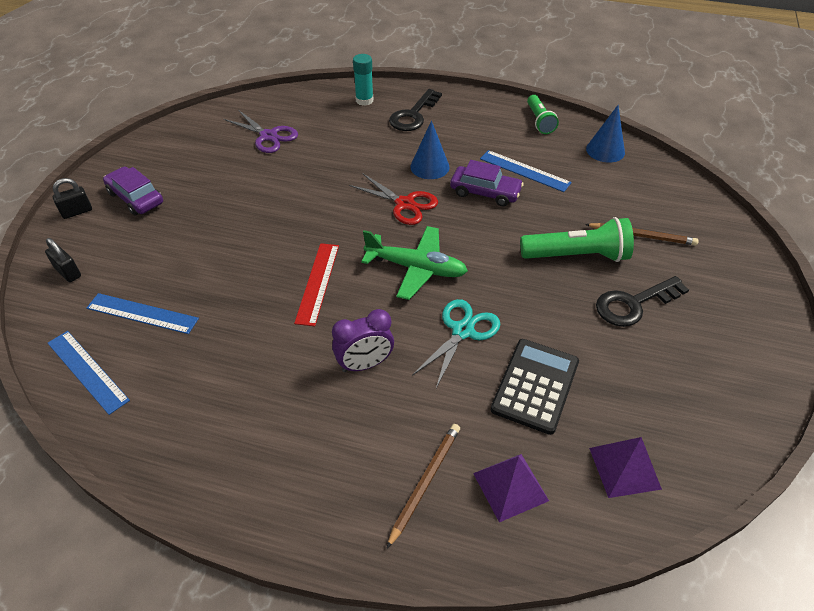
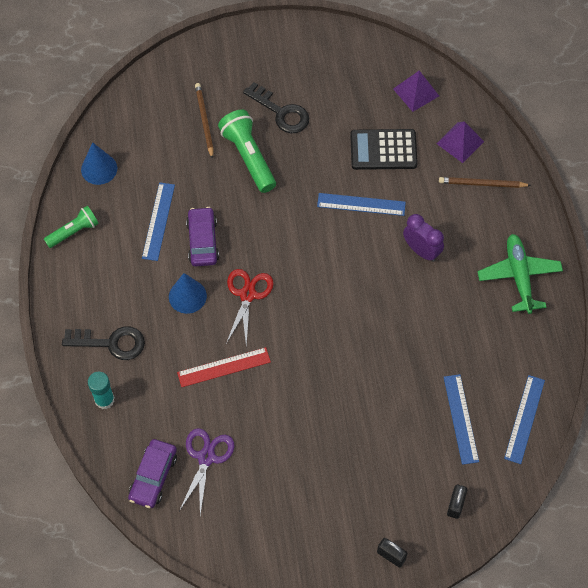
camera: 115 degrees left, 15 degrees up
(136, 198) = (349, 518): purple car -> purple car (153, 476)
(318, 283) = (367, 315): red ruler -> red ruler (224, 367)
(416, 268) = (317, 256): green plane -> green plane (519, 276)
(463, 331) = (361, 204): turquoise scissors -> blue ruler

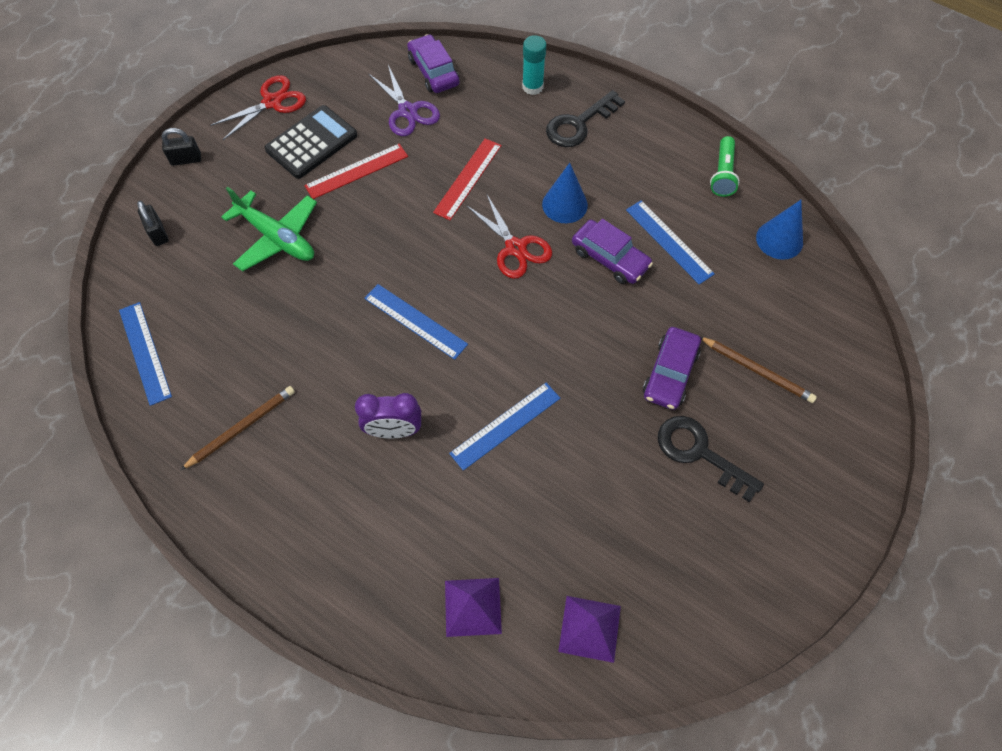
camera: 135 degrees right, 0 degrees up
(249, 157) = (670, 373): green flashlight -> purple car
(281, 112) = (699, 453): black key -> black key turned 45 degrees clockwise
(287, 438) = (356, 171): none -> red ruler
(289, 555) = (272, 102): none -> red scissors
(383, 150) = (547, 511): black calculator -> black calculator (311, 143)
(461, 419) = (210, 304): blue ruler -> blue ruler (415, 321)
(482, 184) = (397, 573): brown pencil -> brown pencil (241, 427)
(519, 276) = (262, 495): green plane -> green plane (277, 238)

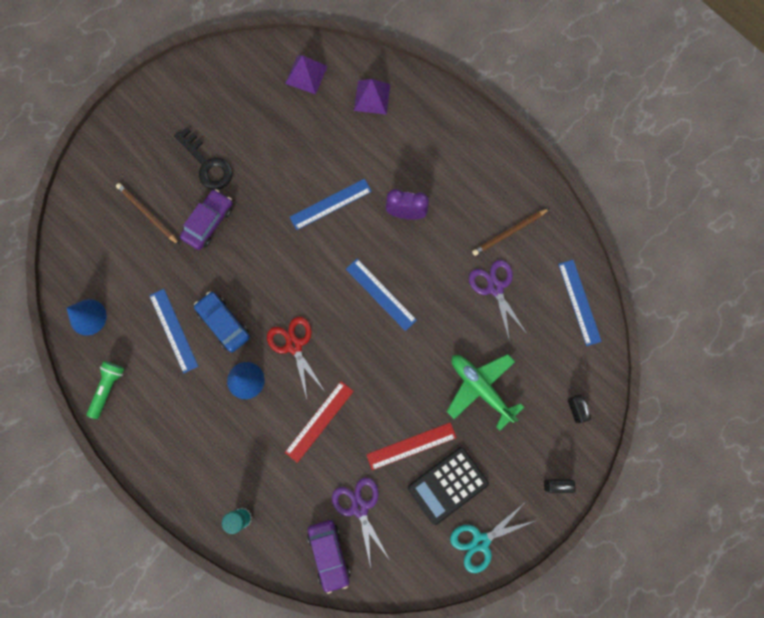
camera: 170 degrees left, 15 degrees up
(261, 353) = (495, 287): none -> purple scissors
(272, 102) = (480, 541): red scissors -> turquoise scissors
(579, 124) = (211, 464): black key -> none
(610, 258) = (223, 323): purple car -> blue car

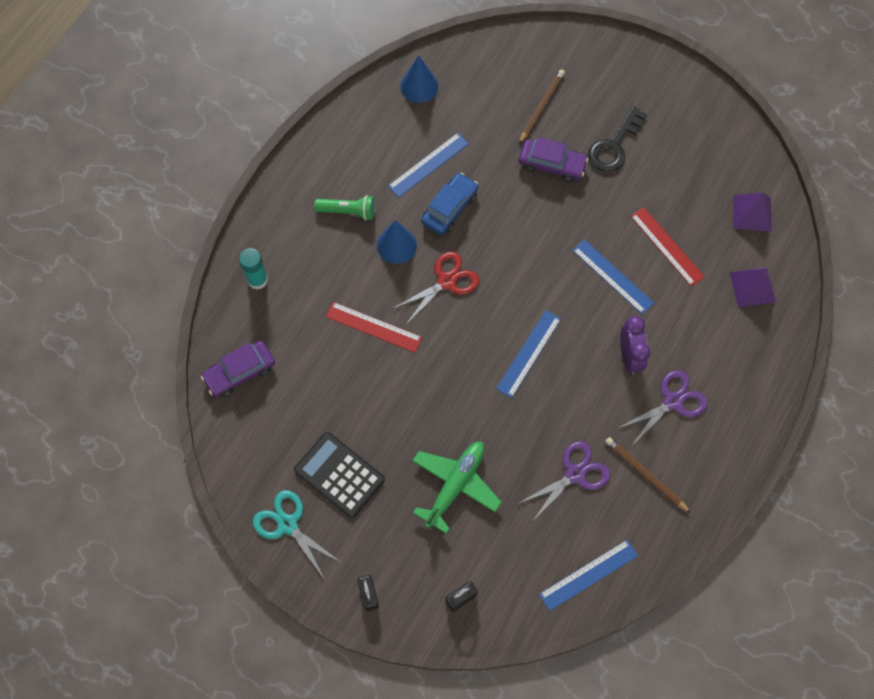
camera: 75 degrees right, 10 degrees down
(108, 388) = (354, 124): green flashlight -> green flashlight (348, 211)
(359, 507) = (294, 390): purple scissors -> purple scissors (673, 402)
(411, 446) = (371, 426): red ruler -> red ruler (666, 246)

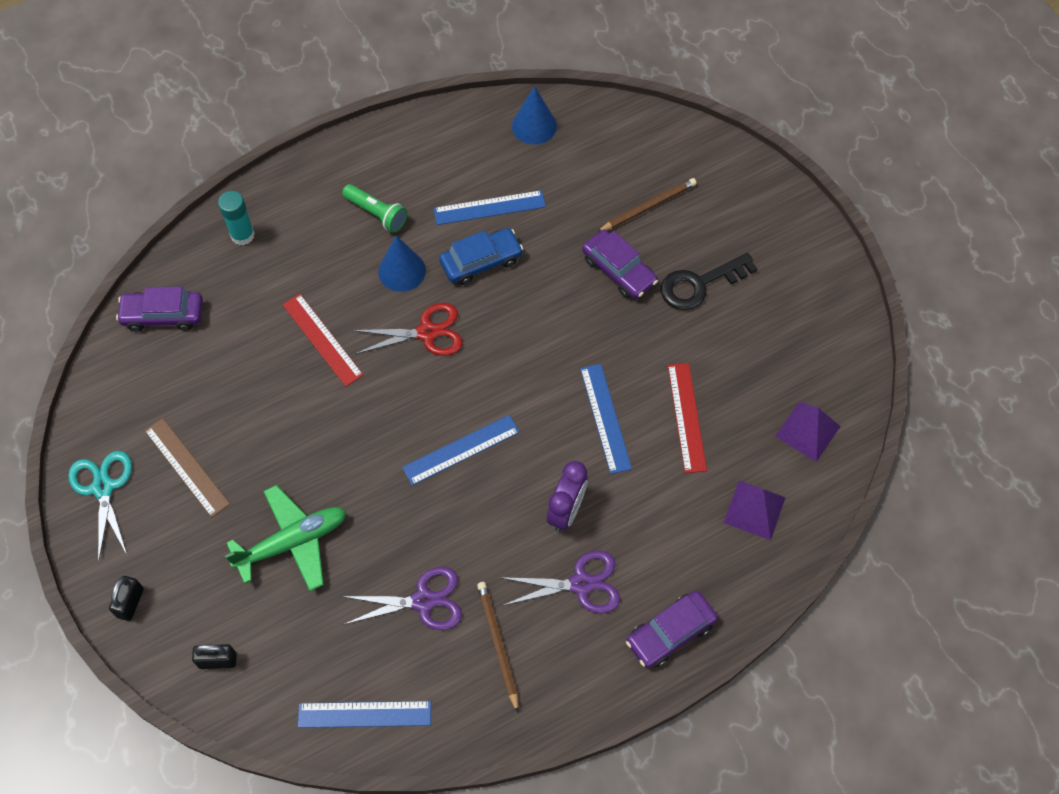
camera: 30 degrees right, 5 degrees down
(339, 475) = (186, 467): black calculator -> brown ruler
(752, 401) = (670, 633): none -> purple car

